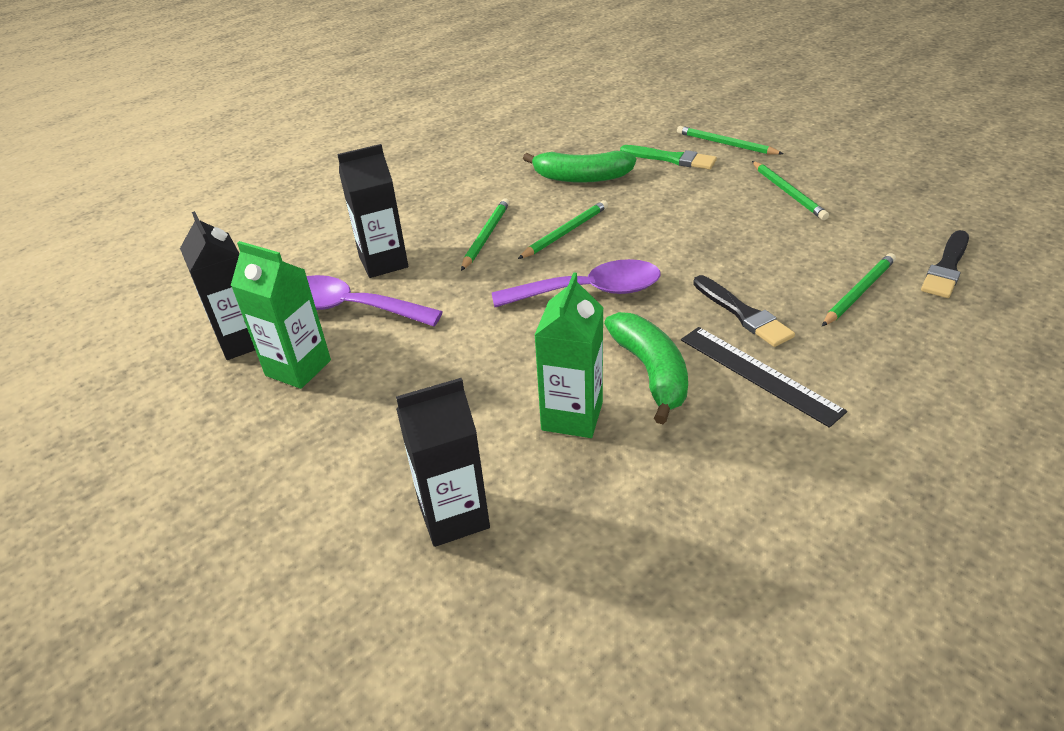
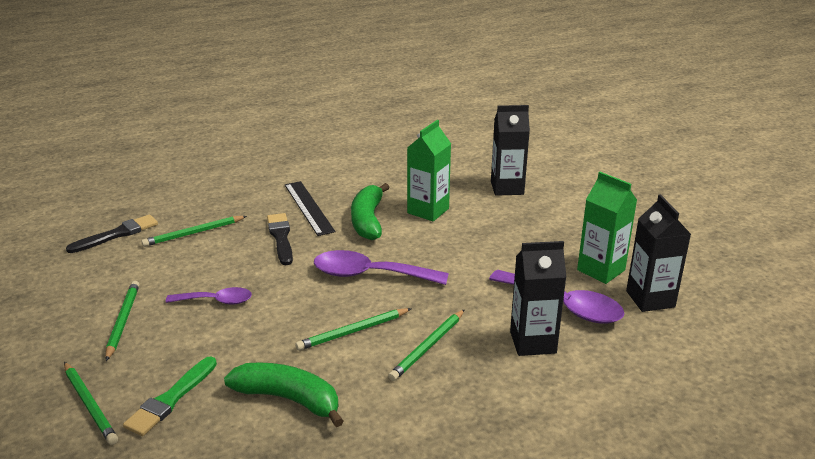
camera: 165 degrees left, 10 degrees down
(671, 159) = (171, 399): green brush -> green brush turned 105 degrees counterclockwise
(726, 227) = (216, 301): none -> purple spoon

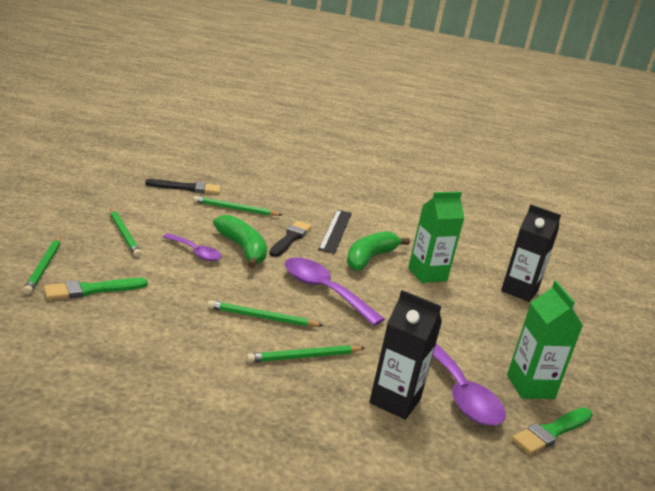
camera: 30 degrees right, 5 degrees down
(122, 321) = (124, 234): green pencil -> green pencil turned 120 degrees clockwise
(289, 399) = (162, 332): green banana -> green banana (243, 249)
(650, 299) = (551, 432): black carton -> green brush

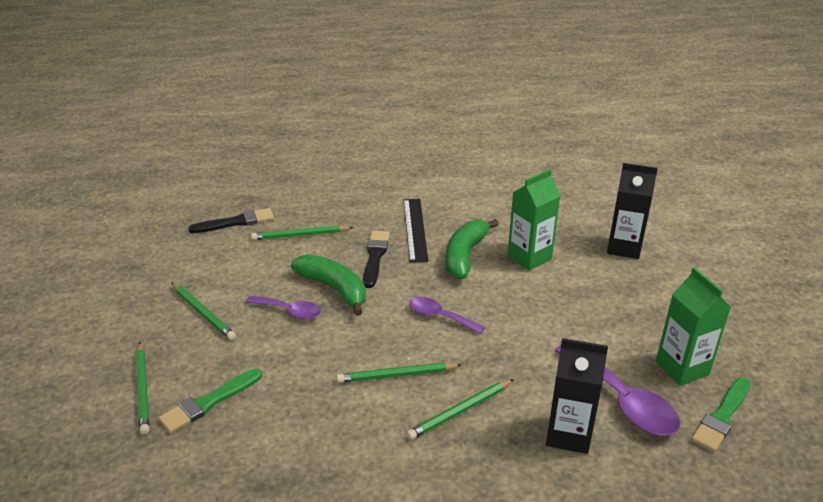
camera: 10 degrees left, 10 degrees up
(323, 291) = (439, 316): purple spoon -> purple spoon, size x0.60

